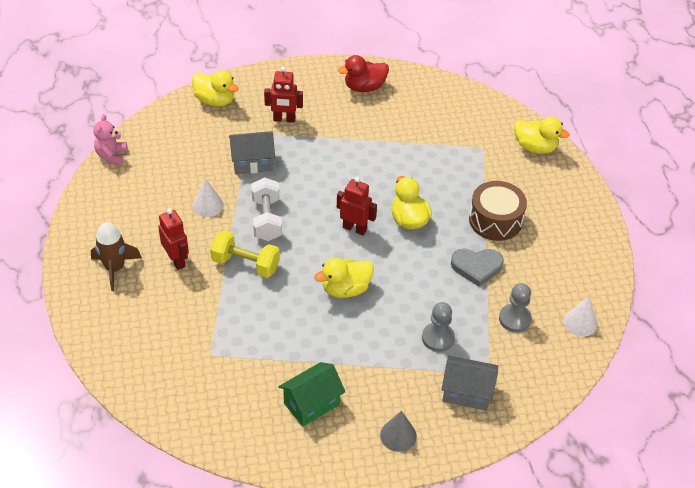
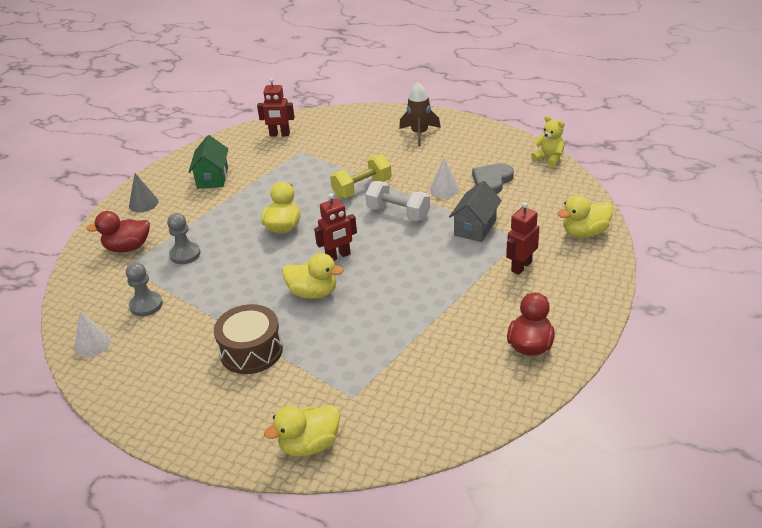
camera: 130 degrees right, 10 degrees down
(111, 155) = (549, 159): pink teddy bear -> yellow teddy bear
(176, 260) = (400, 160): red robot -> red robot (279, 134)
(467, 392) = (128, 247): grey house -> red duck
(476, 267) = (218, 309): grey heart -> grey heart (492, 181)

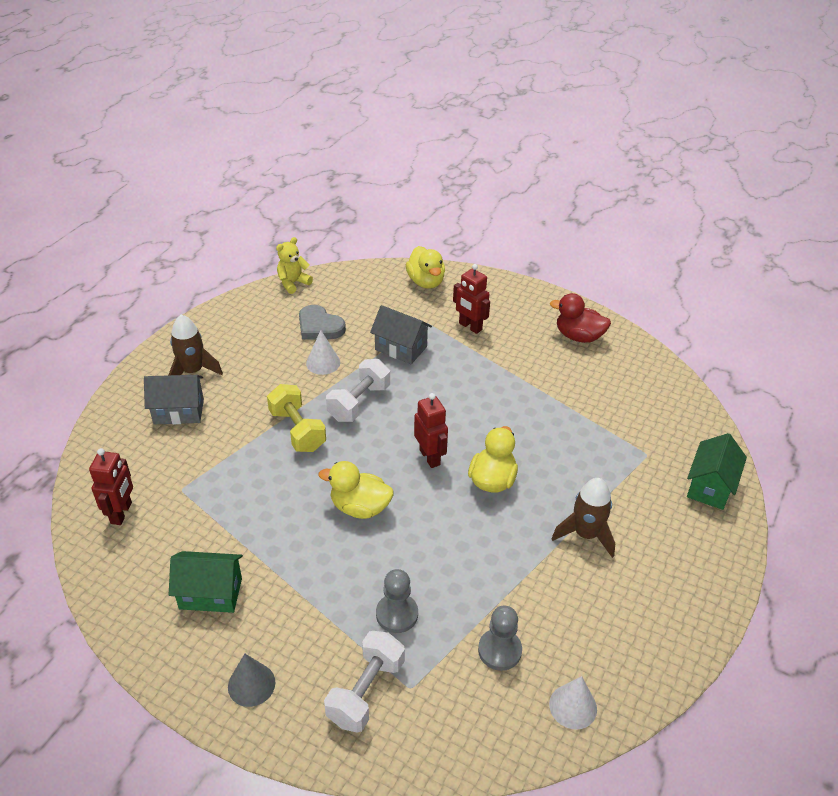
camera: 90 degrees left, 5 degrees up
(128, 247) = (366, 691): red duck -> white dumbbell
(251, 351) = (586, 534): brown drum -> brown rocket
(309, 445) = (710, 486): yellow duck -> green house
(375, 136) = (179, 411): none -> grey house

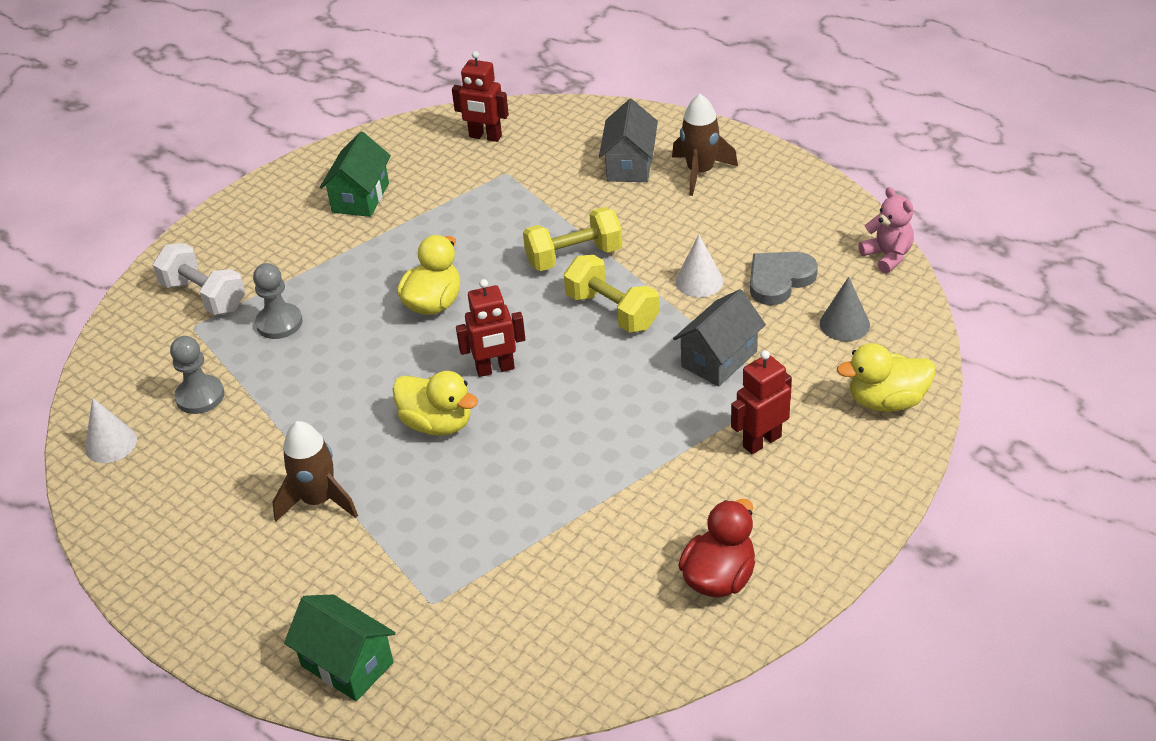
camera: 105 degrees right, 0 degrees up
(251, 684) = (248, 225): grey cone -> grey cone (844, 324)
(293, 283) = (887, 256): yellow teddy bear -> pink teddy bear
(359, 403) = (612, 311): white dumbbell -> yellow dumbbell

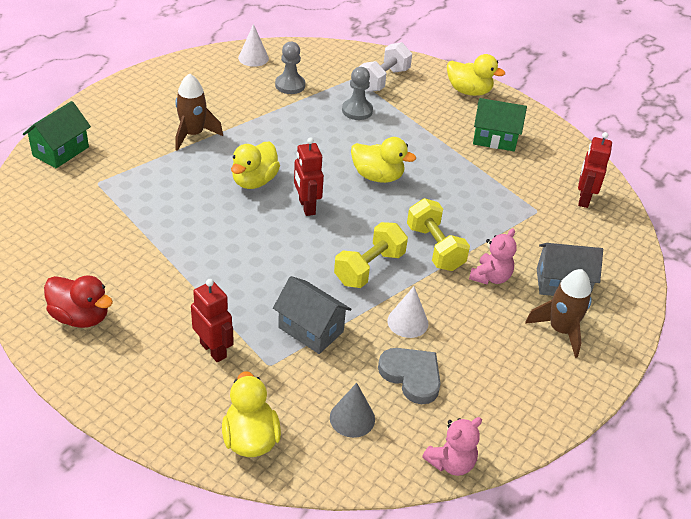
camera: 80 degrees right, 0 degrees up
(248, 214) = (469, 91): none -> yellow duck
(622, 216) = (490, 277): none -> pink teddy bear

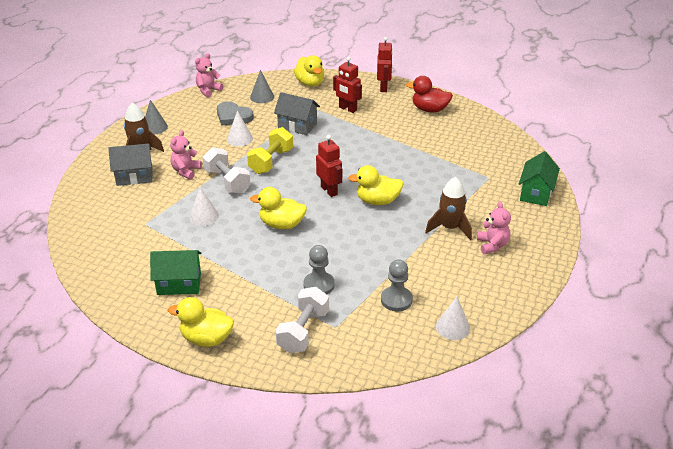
camera: 170 degrees right, 5 degrees down
(163, 109) = (492, 245): none -> pink teddy bear
(254, 181) = (377, 201): yellow duck -> yellow duck turned 105 degrees counterclockwise
(435, 248) = (227, 181): yellow dumbbell -> white dumbbell
(468, 205) = (203, 216): none -> white cone
(545, 379) = (154, 127): none -> grey cone
(583, 199) = (102, 241): red robot -> red robot (383, 88)

